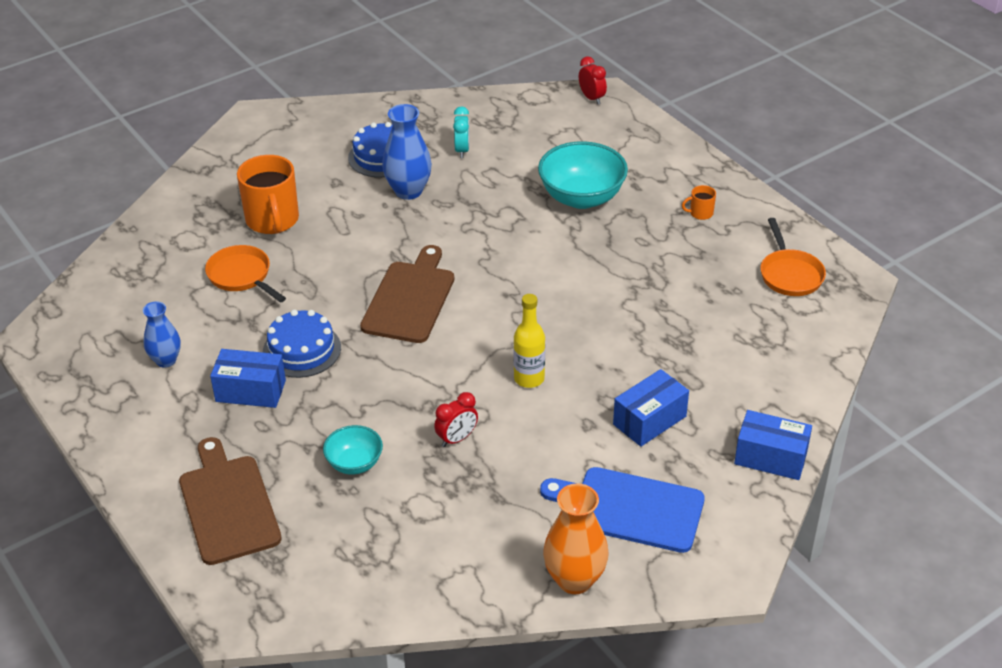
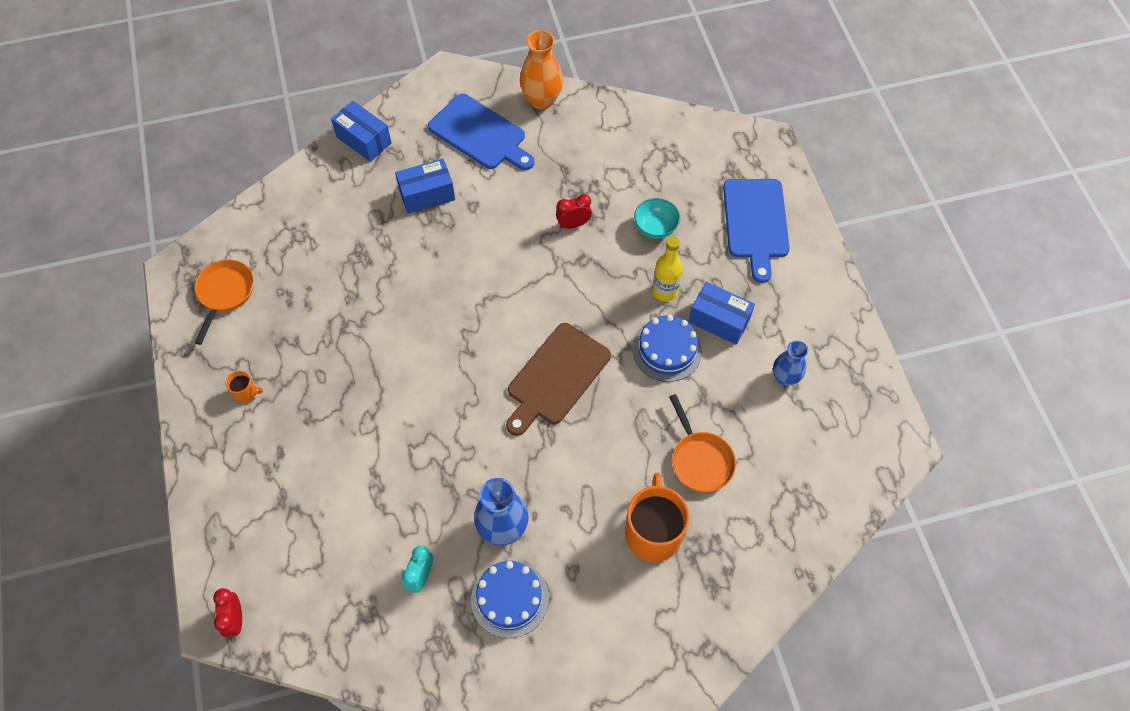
camera: 160 degrees left, 20 degrees up
(227, 505) = (756, 223): brown cutting board -> blue cutting board
(529, 378) = (495, 260): yellow bottle -> yellow bottle (664, 291)
(581, 197) = (340, 454): turquoise bowl -> none

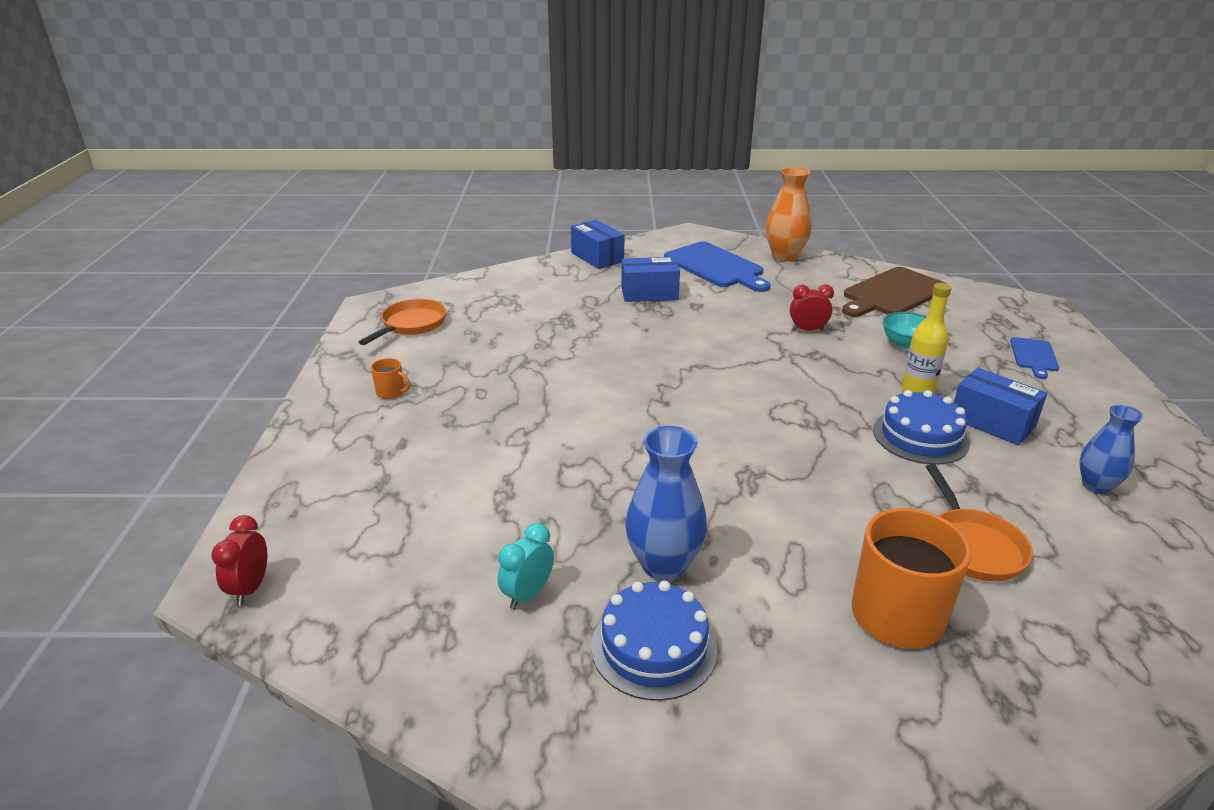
camera: 15 degrees right, 30 degrees down
(556, 377) = (768, 437): brown cutting board -> brown cutting board (892, 293)
(756, 223) = (1034, 356): blue cutting board -> blue cutting board, size x0.52

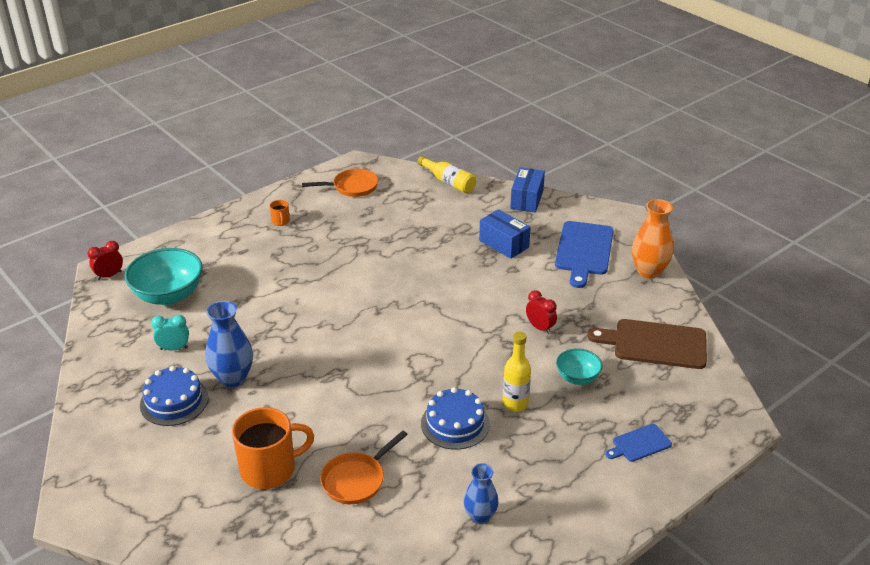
camera: 50 degrees right, 5 degrees up
(395, 547) = (168, 295): none -> turquoise bowl
(502, 277) = (448, 182): none -> yellow bottle
(992, 422) = (510, 449): blue box -> none

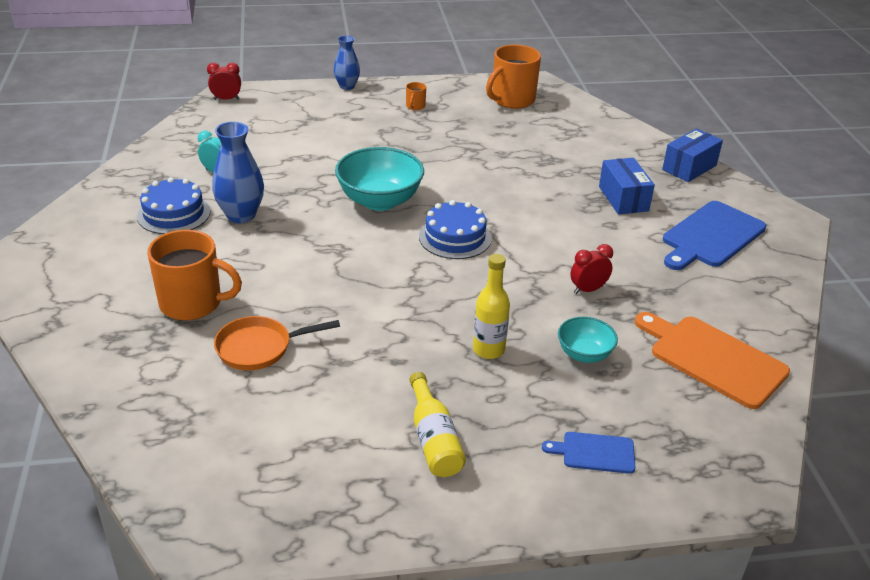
camera: 30 degrees right, 0 degrees up
(168, 295) = (257, 130): turquoise bowl -> turquoise bowl (379, 201)
(352, 187) = (512, 100): orange pan -> orange mug
(448, 182) = (616, 126): yellow bottle -> yellow bottle (434, 439)
(455, 423) = (406, 341): blue cake -> blue cake (455, 237)
(480, 516) = (344, 439): blue vase -> blue vase (347, 86)
(540, 328) = (588, 289): red clock -> red clock turned 105 degrees counterclockwise
(649, 271) = (774, 284): orange vase -> none
(655, 344) = (712, 359): brown cutting board -> orange cutting board

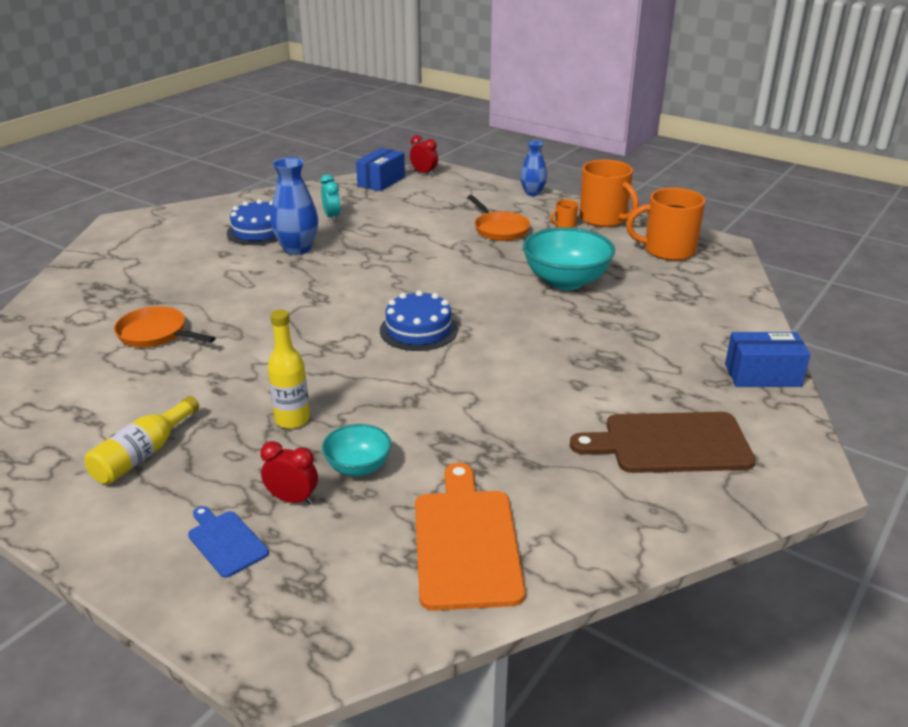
camera: 45 degrees right, 5 degrees down
(192, 303) = (171, 288): orange mug -> orange mug (604, 219)
(374, 129) = (499, 229): none -> orange pan
(379, 201) = (409, 280): turquoise bowl -> turquoise bowl (566, 281)
(588, 289) = (456, 422): red clock -> red clock (292, 499)
(623, 198) = (632, 369): blue box -> blue box (381, 181)
(711, 236) = (670, 443): blue cutting board -> brown cutting board

